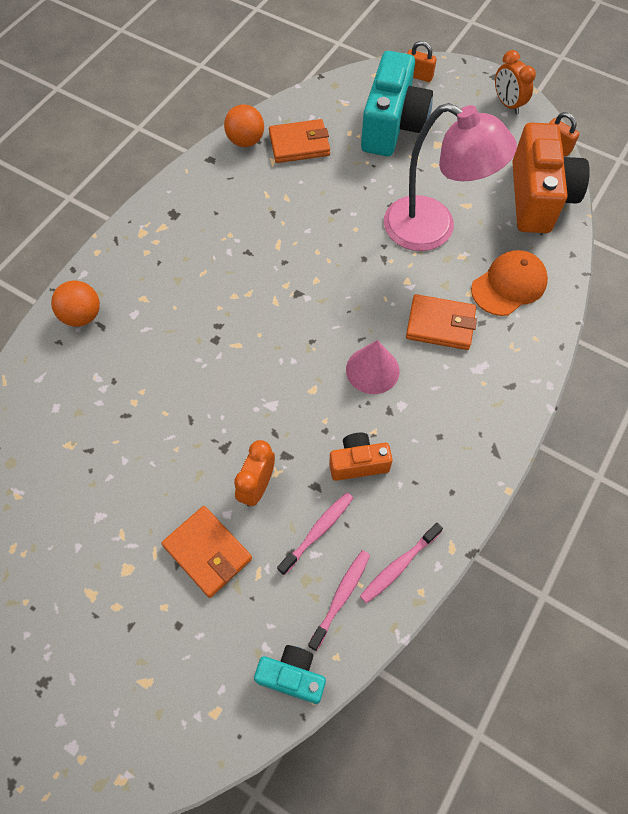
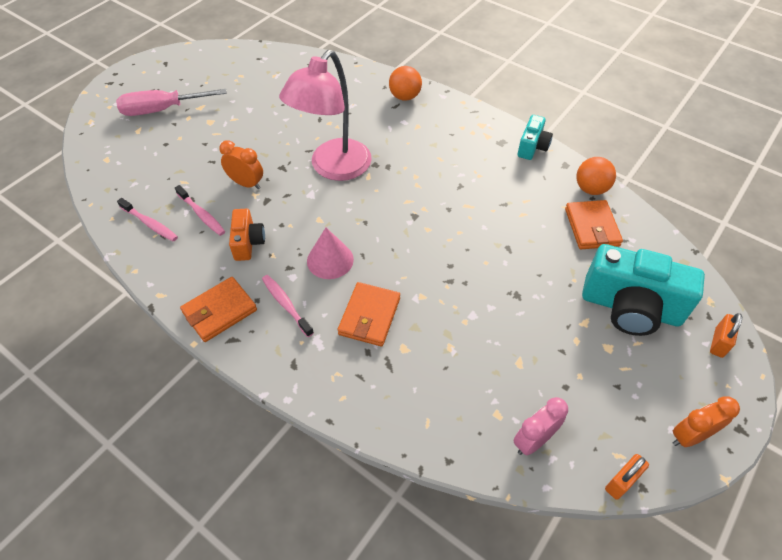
camera: 95 degrees right, 10 degrees down
(95, 657) = (162, 110): none -> pink screwdriver
(207, 552) = (207, 157): orange wallet -> orange wallet (219, 311)
(292, 676) = (110, 195): turquoise camera -> turquoise camera (532, 147)
(398, 566) = (159, 259): pink toothbrush -> pink toothbrush (286, 305)
(433, 229) = (485, 326): pink lamp -> pink lamp (333, 168)
(509, 285) = (410, 385): orange cap -> none
(538, 198) = (533, 440): orange camera -> pink clock

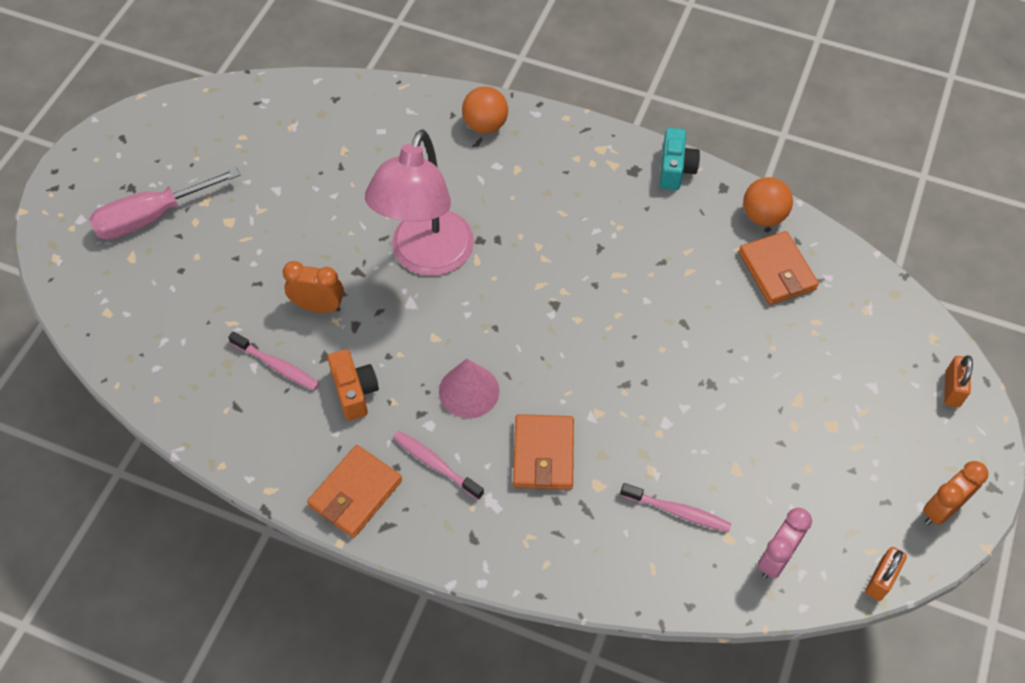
camera: 15 degrees left, 5 degrees up
(150, 224) = (212, 395): pink toothbrush -> pink toothbrush (677, 511)
(630, 307) = (845, 368): turquoise camera -> none

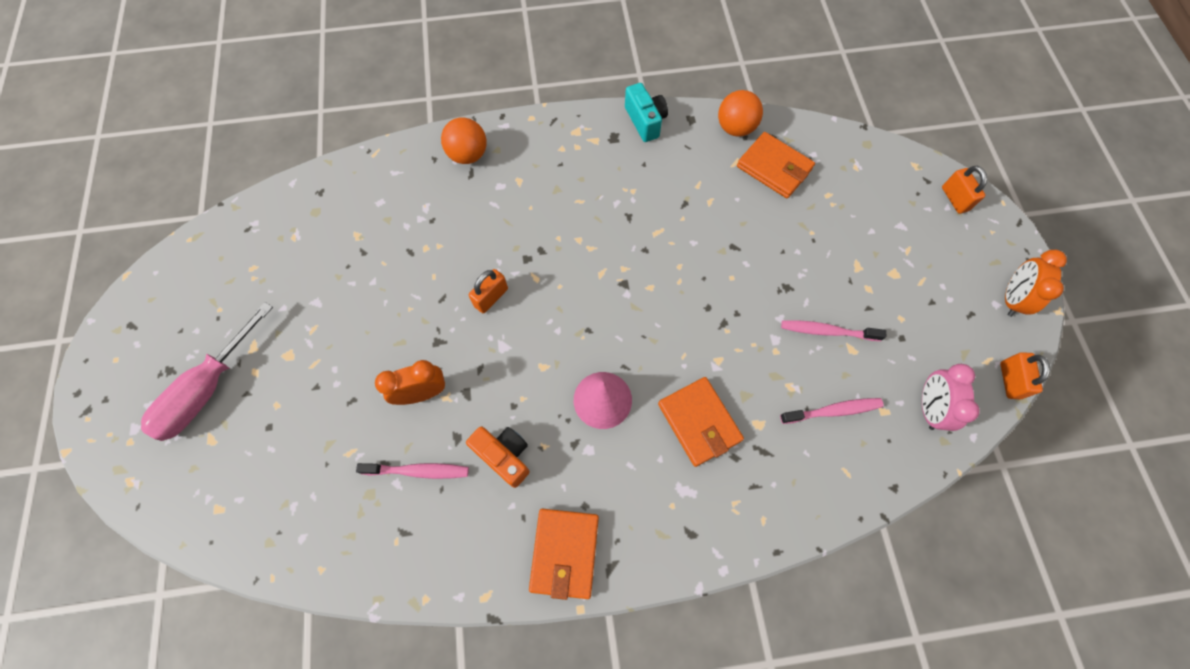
camera: 30 degrees left, 10 degrees up
(426, 257) = (491, 297): pink lamp -> orange padlock
(435, 464) = (616, 483): pink toothbrush -> pink toothbrush (827, 331)

